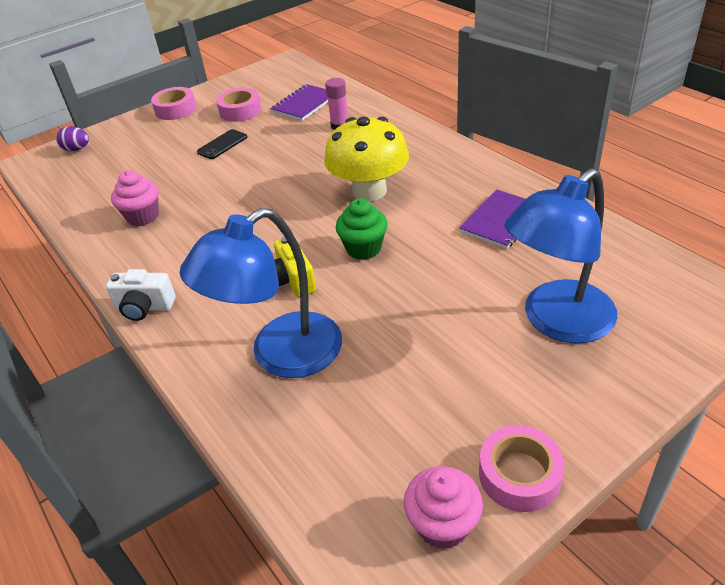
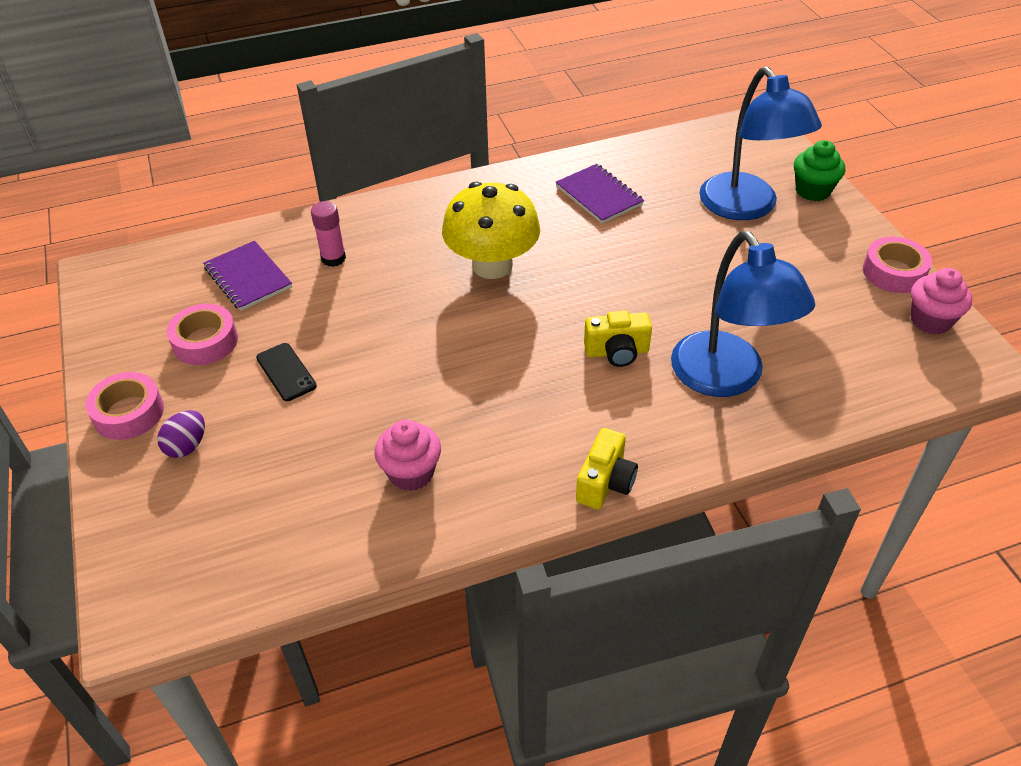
camera: 75 degrees left, 5 degrees up
(77, 149) = (147, 551): purple egg -> purple egg (187, 446)
(144, 307) = (605, 482): white camera -> yellow camera
(363, 248) = (592, 291): green cupcake -> green cupcake (812, 191)

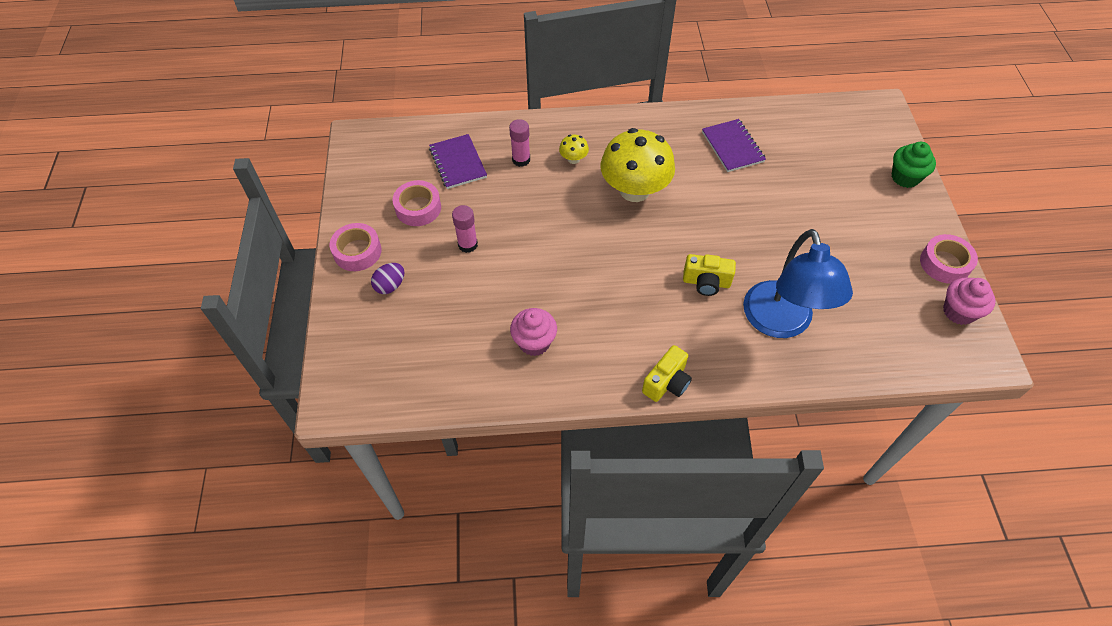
camera: 15 degrees right, 10 degrees up
(286, 372) = (468, 244): black phone -> pink glue stick
(402, 245) = (573, 159): none -> yellow mushroom
(746, 207) = (845, 181): blue lamp -> none

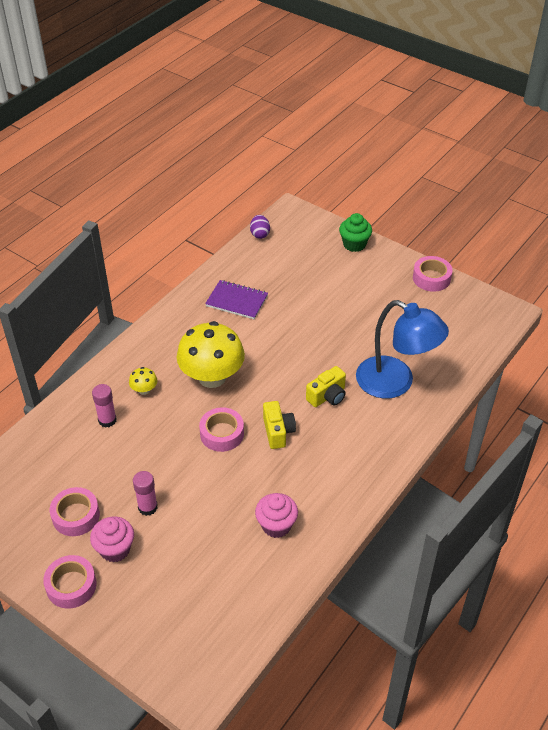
camera: 50 degrees left, 10 degrees down
(390, 286) = (130, 584): purple egg -> purple egg (260, 234)
(458, 163) = (62, 460): purple notebook -> none
(585, 239) = (222, 434): none -> pink tape
(667, 383) = (381, 474): yellow camera -> yellow camera (278, 432)
(958, 312) = (468, 299): pink cupcake -> pink cupcake (115, 549)

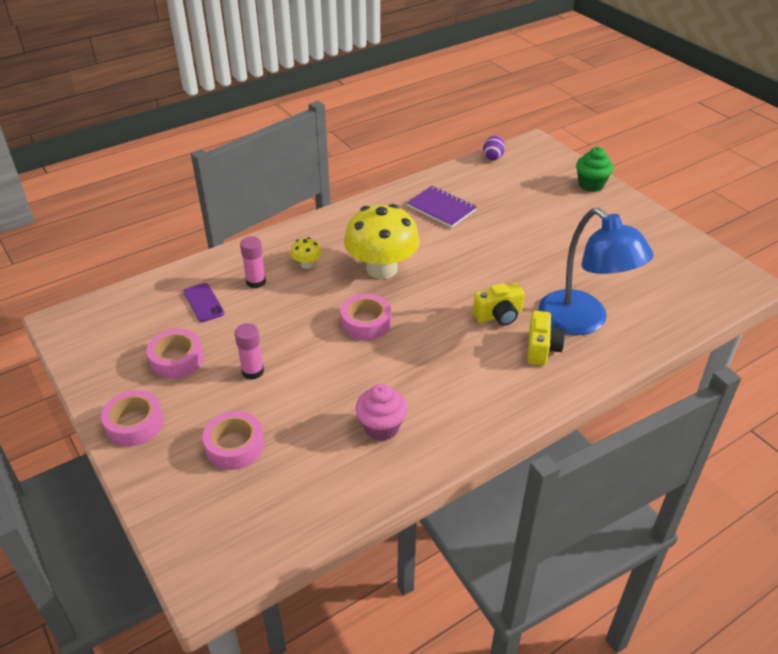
camera: 20 degrees right, 5 degrees down
(71, 454) = (203, 303): none -> purple phone
(115, 549) = (198, 402): pink cupcake -> none
(278, 432) = (427, 336): yellow camera -> yellow camera (541, 348)
(431, 278) = (667, 232): pink tape -> pink tape (235, 446)

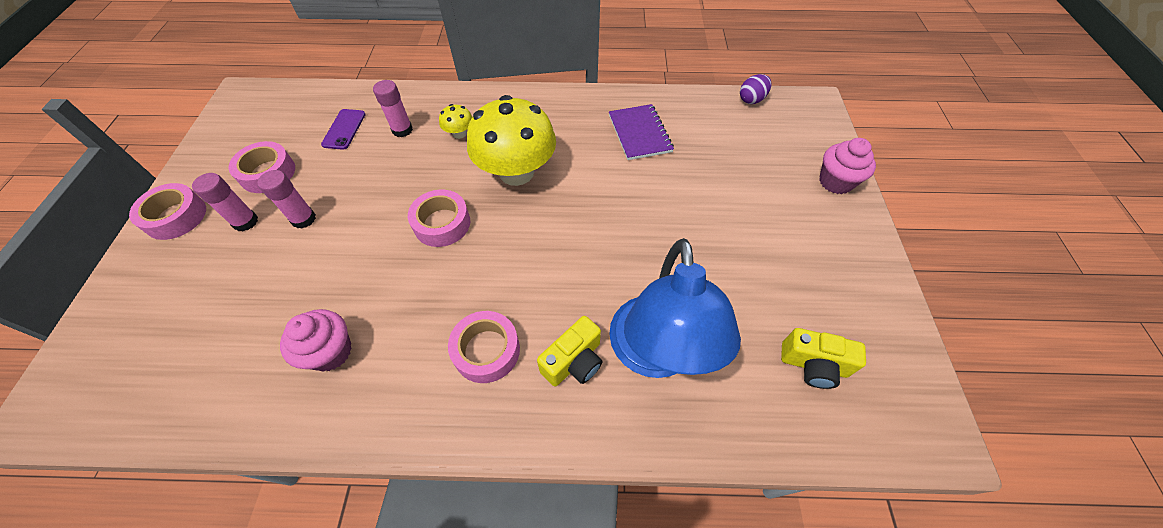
camera: 35 degrees right, 15 degrees up
(205, 396) = (245, 222): none -> pink glue stick
(235, 446) = (209, 288): pink tape -> pink tape (486, 350)
(498, 315) = (571, 290): yellow camera -> yellow camera (813, 365)
(591, 185) = (835, 182): green cupcake -> pink cupcake

